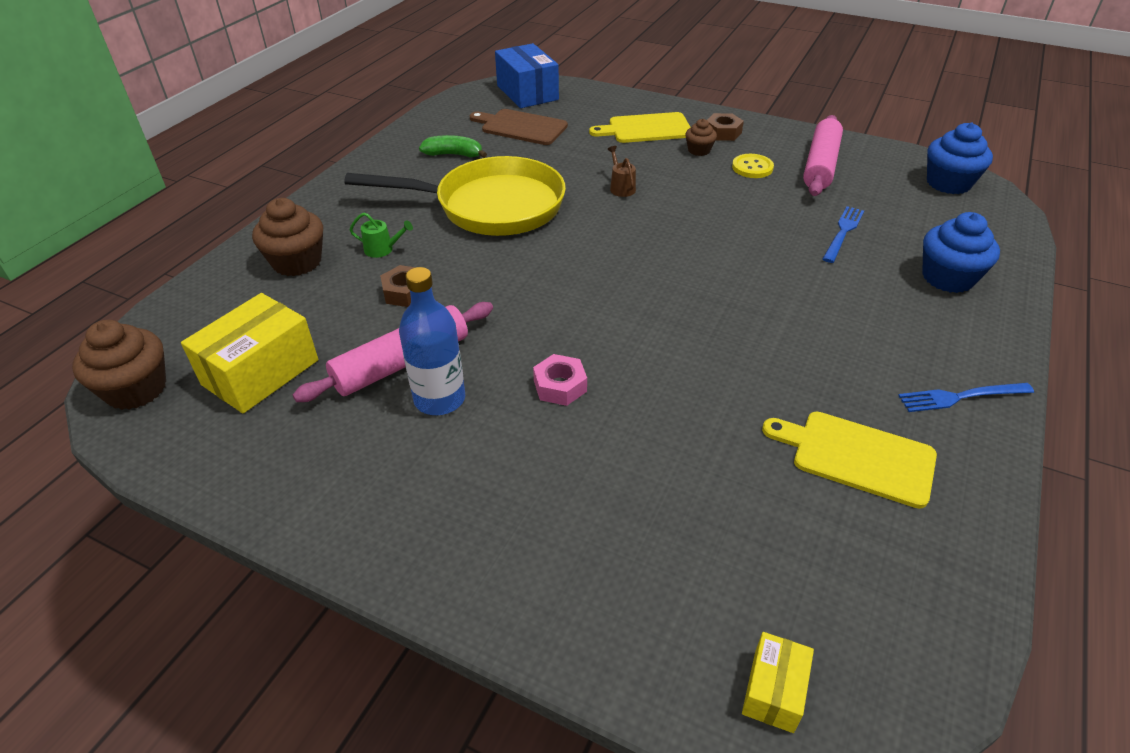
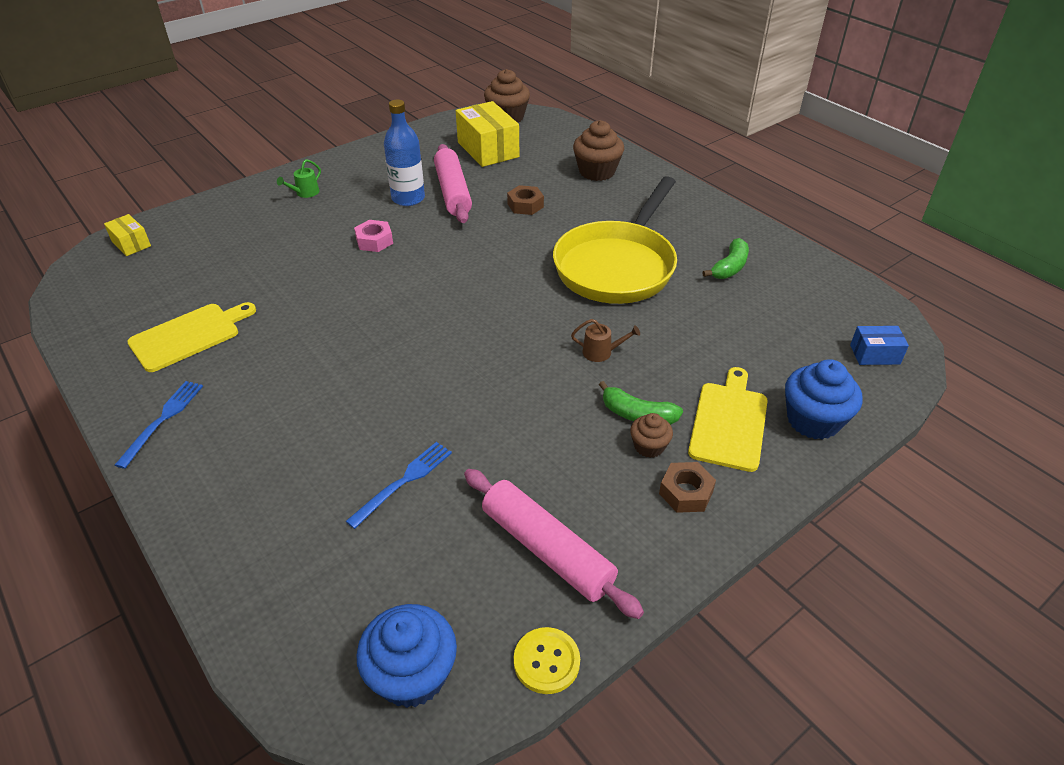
camera: 115 degrees right, 0 degrees up
(382, 249) = (587, 205): green watering can -> green watering can (305, 193)
(521, 127) = (776, 324): brown cutting board -> none
(527, 93) = (874, 354): blue box -> blue box, size x0.52
(674, 160) = (637, 414): none -> green banana
(752, 167) = (581, 476): yellow button -> yellow button (546, 661)
(843, 232) = (404, 481): blue fork -> blue fork turned 105 degrees counterclockwise
(948, 278) = (269, 519): blue cupcake -> blue cupcake (813, 420)

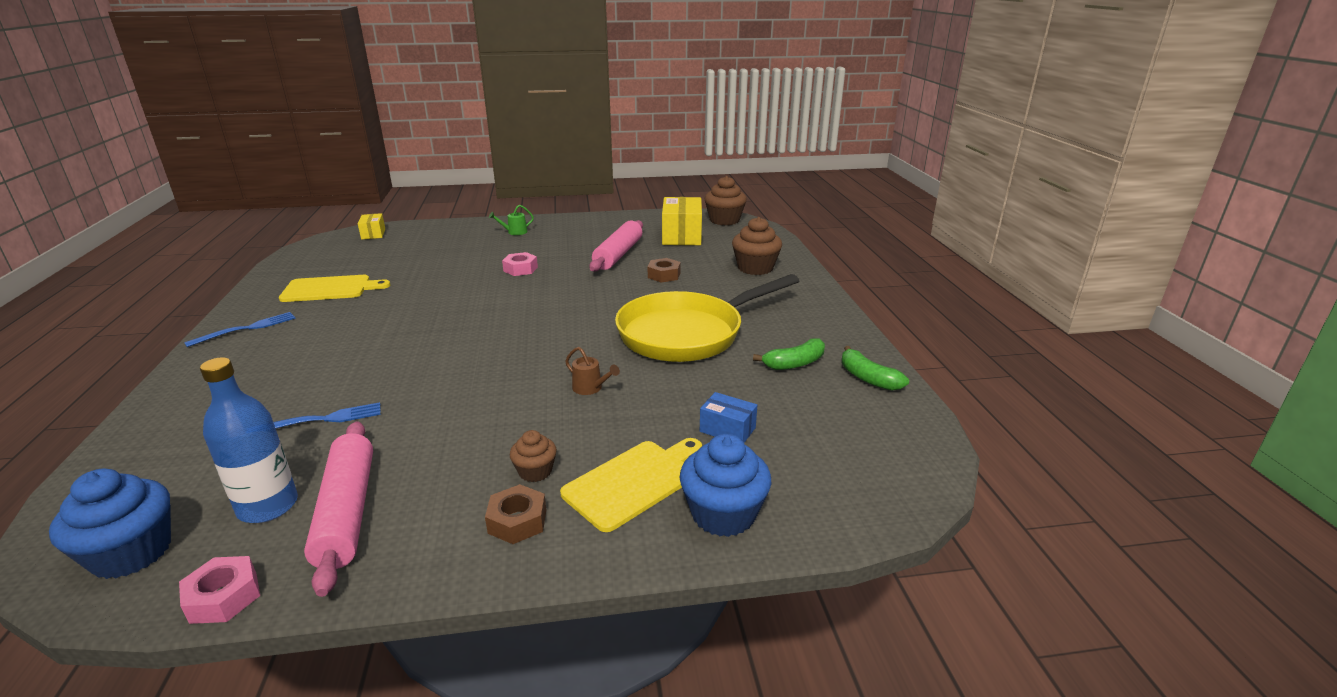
camera: 30 degrees right, 15 degrees down
(408, 198) = (580, 251): blue bottle -> blue bottle (268, 506)
(546, 661) = (223, 597): yellow button -> pink nut
(637, 414) = (558, 443): green banana -> green banana (868, 378)
(874, 354) = (868, 483): blue box -> blue box (727, 429)

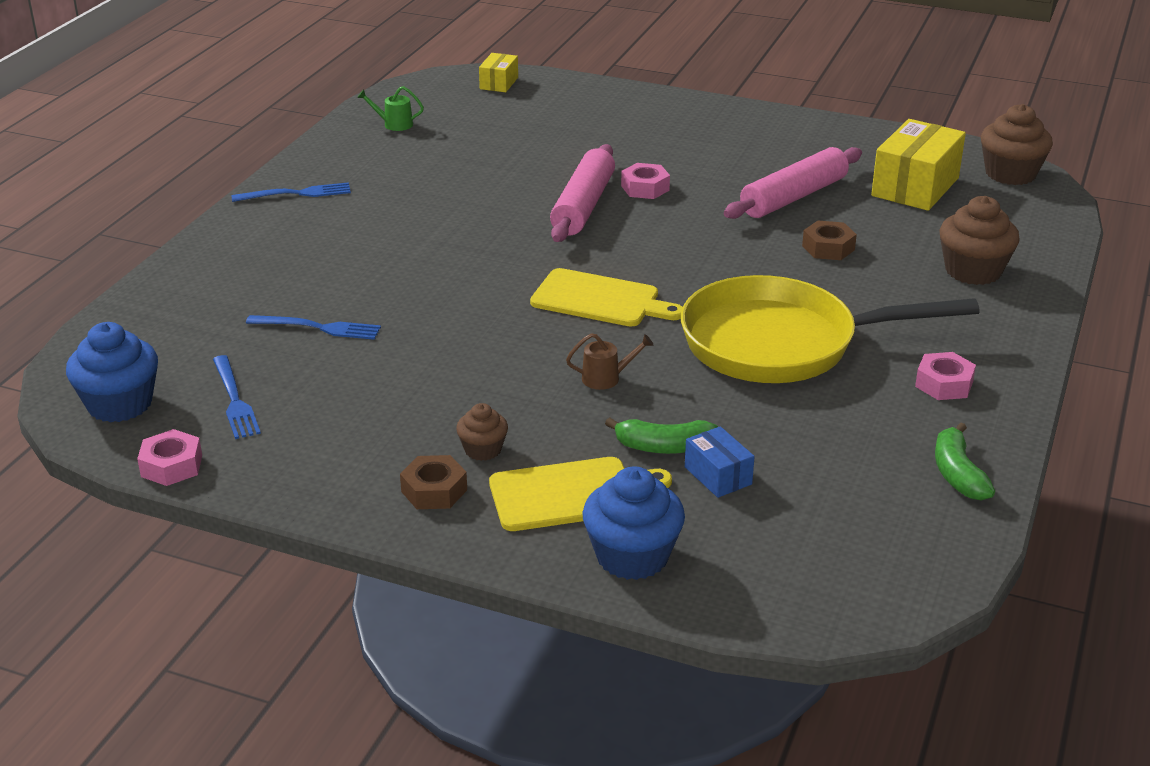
camera: 30 degrees right, 5 degrees up
(268, 506) = (235, 400): blue bottle -> blue fork
(330, 289) = (405, 160): yellow cutting board -> yellow cutting board (600, 300)
(347, 512) = (295, 429): pink rolling pin -> pink rolling pin (583, 206)
(514, 232) = (680, 123): green watering can -> green watering can (394, 124)
(590, 388) = (606, 378): brown watering can -> brown watering can turned 75 degrees counterclockwise
(794, 363) = (880, 425): green banana -> green banana (664, 447)
(804, 329) = (944, 384): none -> pink nut

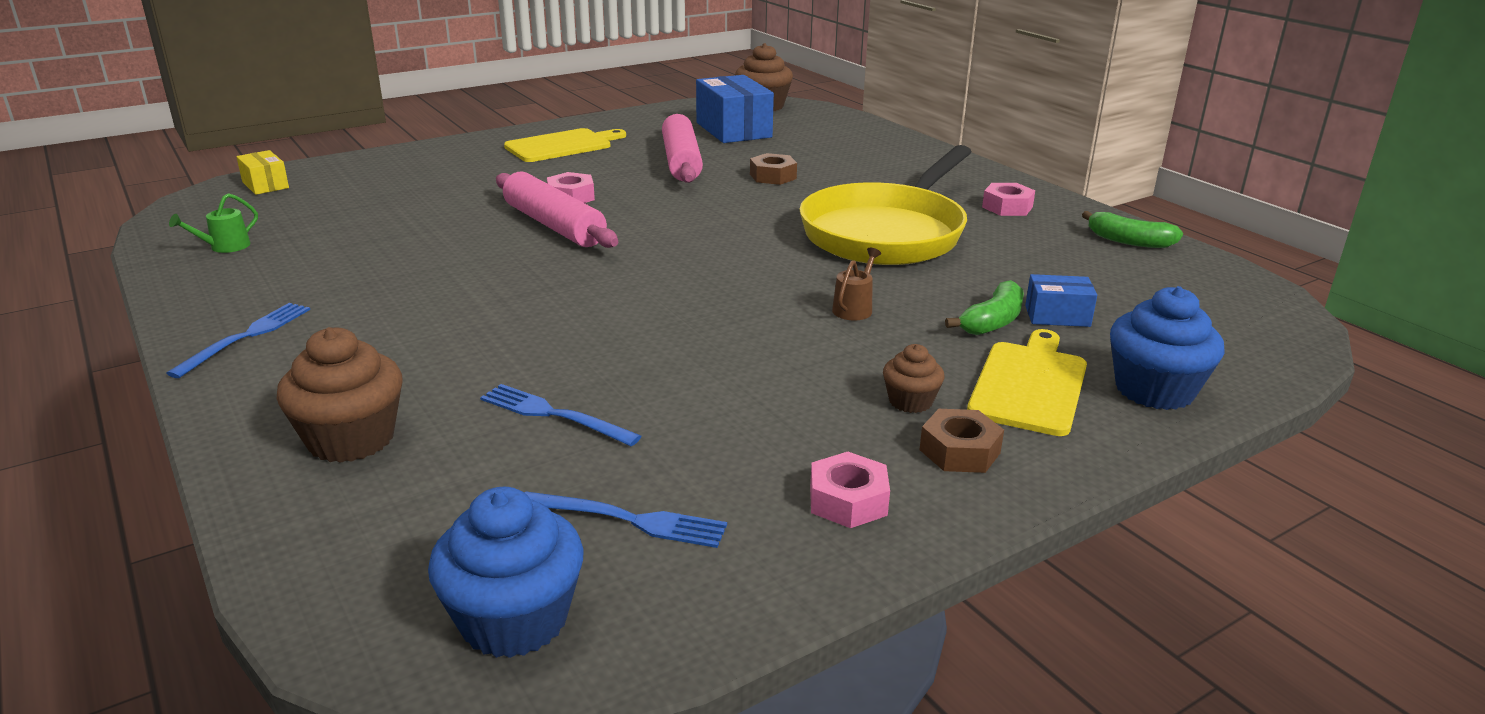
camera: 55 degrees left, 5 degrees down
(171, 466) = (723, 620): pink nut -> pink nut (848, 500)
(318, 328) = (553, 414): blue fork -> blue fork turned 105 degrees counterclockwise
(600, 300) = (722, 269): yellow cutting board -> yellow cutting board (562, 146)
(915, 187) = (733, 130): yellow box -> blue box
(973, 271) = (870, 153): brown cupcake -> brown cupcake (351, 439)

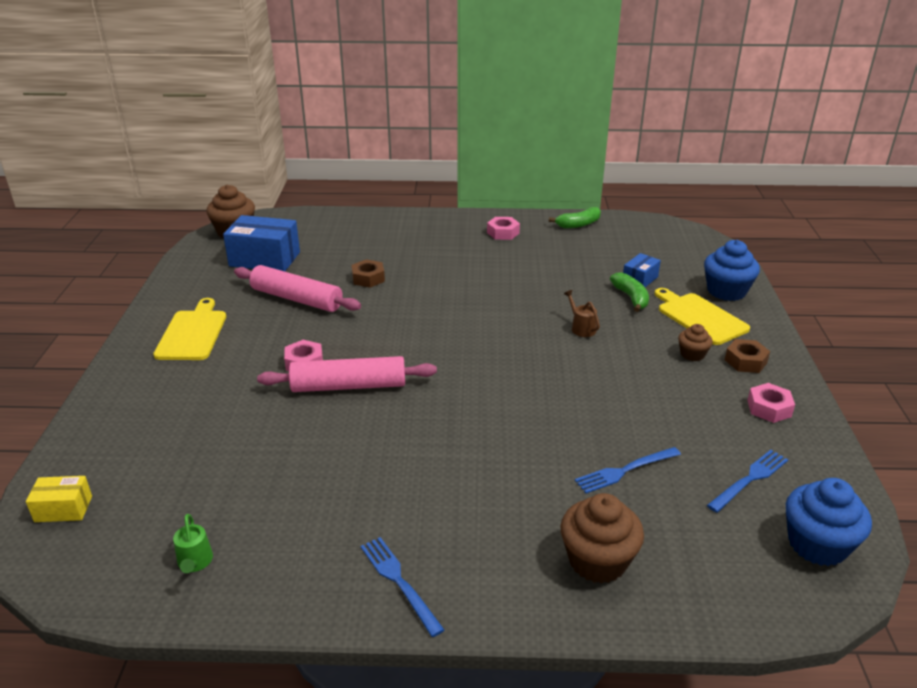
camera: 55 degrees left, 5 degrees up
(887, 233) = (497, 279): yellow pan -> none

